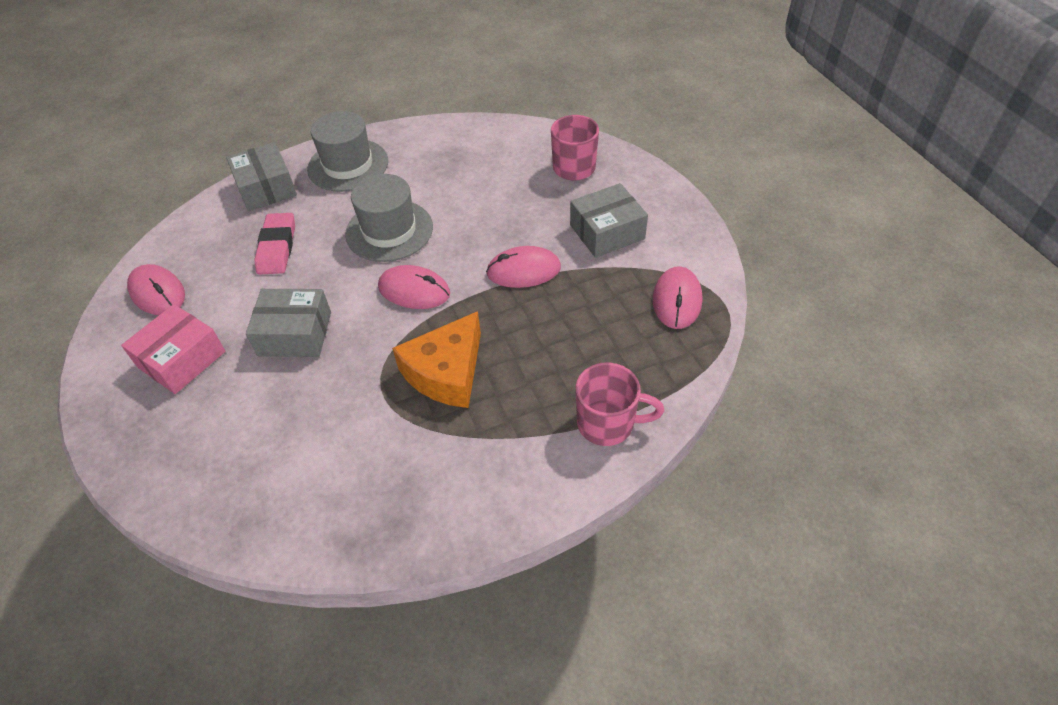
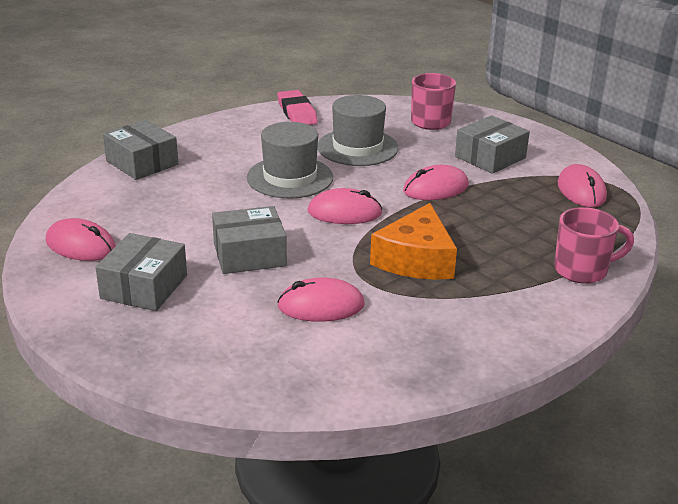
camera: 20 degrees left, 20 degrees down
(182, 359) = (144, 287): pink box -> grey box
(277, 247) = (185, 200): pink eraser -> pink eraser (297, 112)
(321, 419) = (321, 306): none -> pink mouse
(348, 165) = (215, 140): grey hat -> grey hat (357, 147)

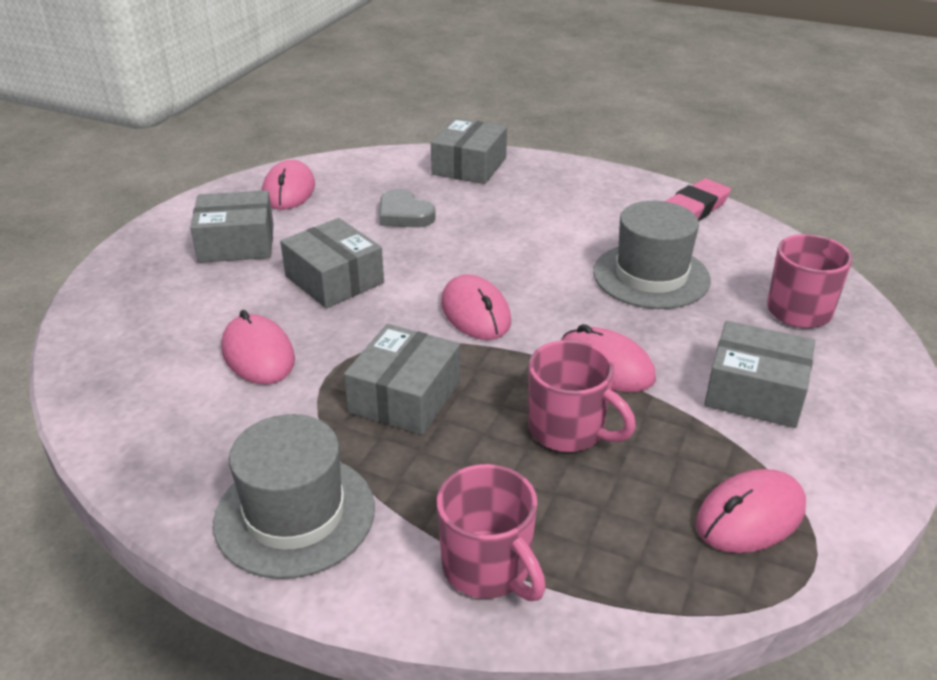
camera: 65 degrees right, 5 degrees up
(185, 205) = (404, 214): none -> grey heart
(290, 177) = (524, 253): grey hat -> grey hat (295, 514)
(416, 259) = (405, 397): orange cheese -> grey box
(486, 216) = (569, 430): none -> pink mug

